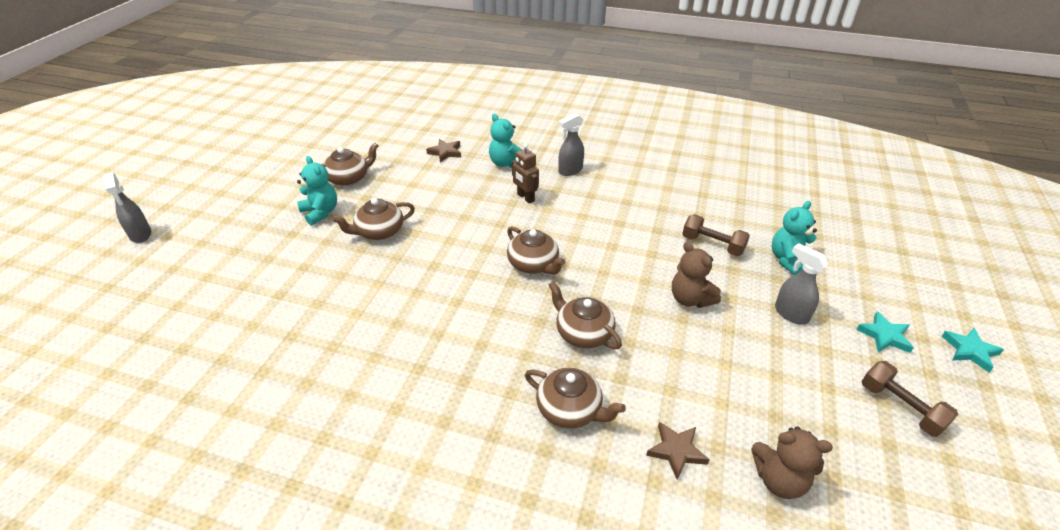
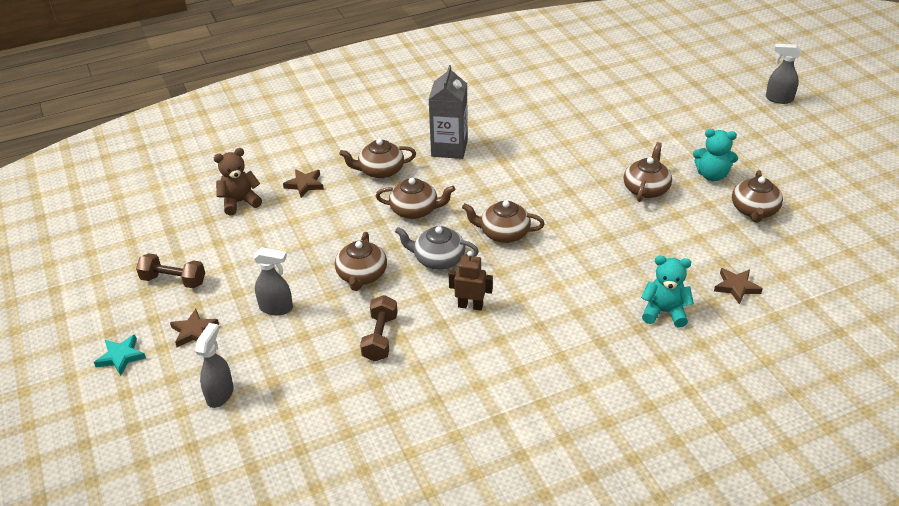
camera: 140 degrees right, 0 degrees up
(465, 387) = (449, 148): none -> grey carton
(525, 197) = (590, 285): brown robot -> brown robot (470, 306)
(570, 170) = (595, 344): grey spray bottle -> grey spray bottle (220, 394)
(611, 275) = (438, 259): none -> grey teapot
(690, 299) = (362, 275): brown teddy bear -> brown teapot
(712, 245) = (380, 338): brown dumbbell -> brown dumbbell turned 75 degrees counterclockwise
(788, 260) = (302, 362): turquoise teddy bear -> none
(884, 336) = (194, 331): turquoise star -> brown star

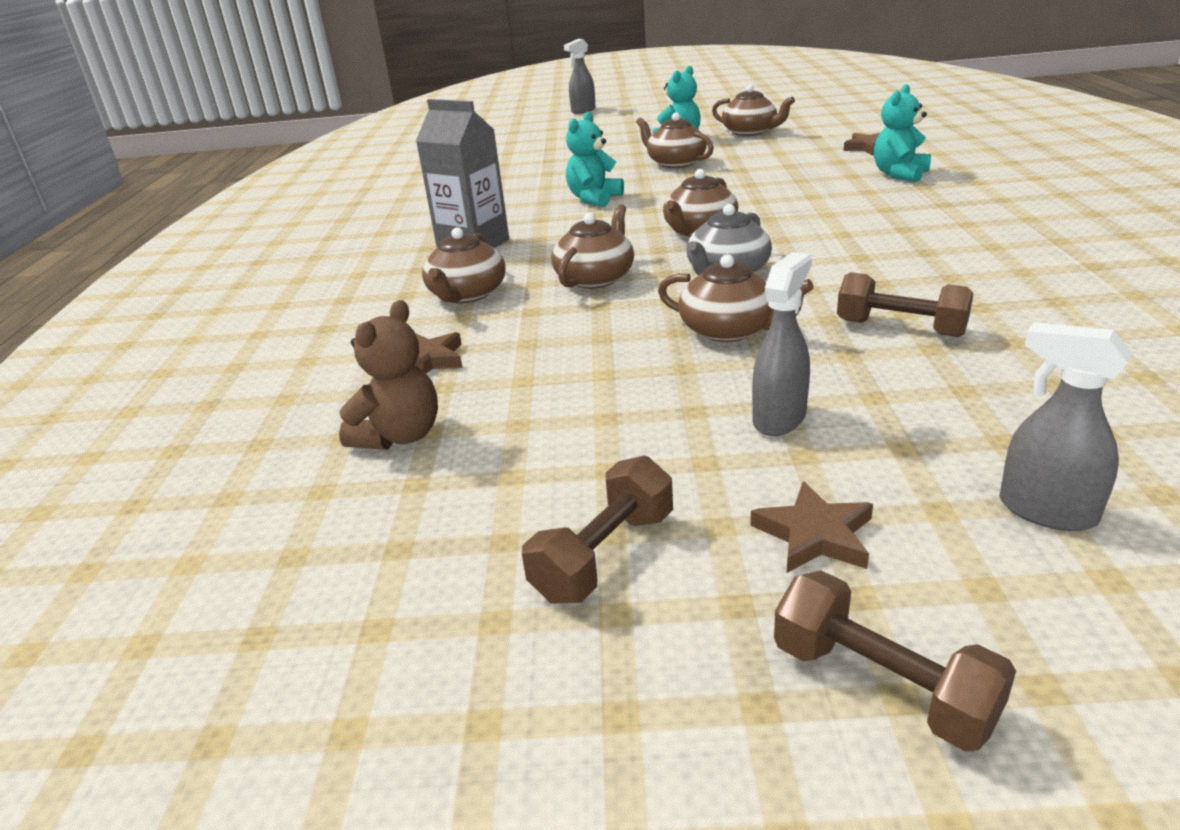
camera: 65 degrees left, 10 degrees down
(121, 357) = (881, 685): turquoise star -> brown dumbbell
(240, 202) = (400, 436): brown teddy bear -> brown teddy bear turned 150 degrees counterclockwise
(470, 306) = (846, 261): brown robot -> none
(548, 171) = (594, 199): none -> turquoise teddy bear

